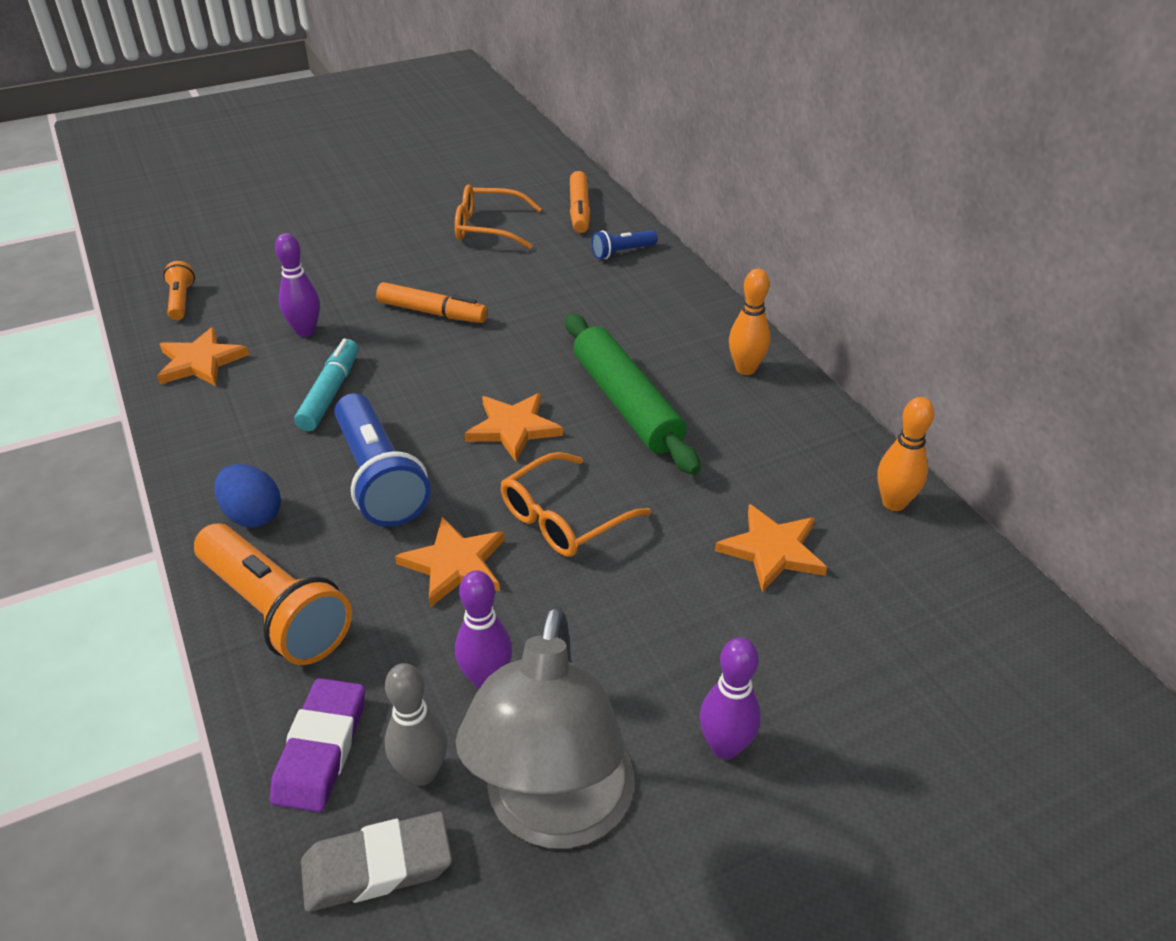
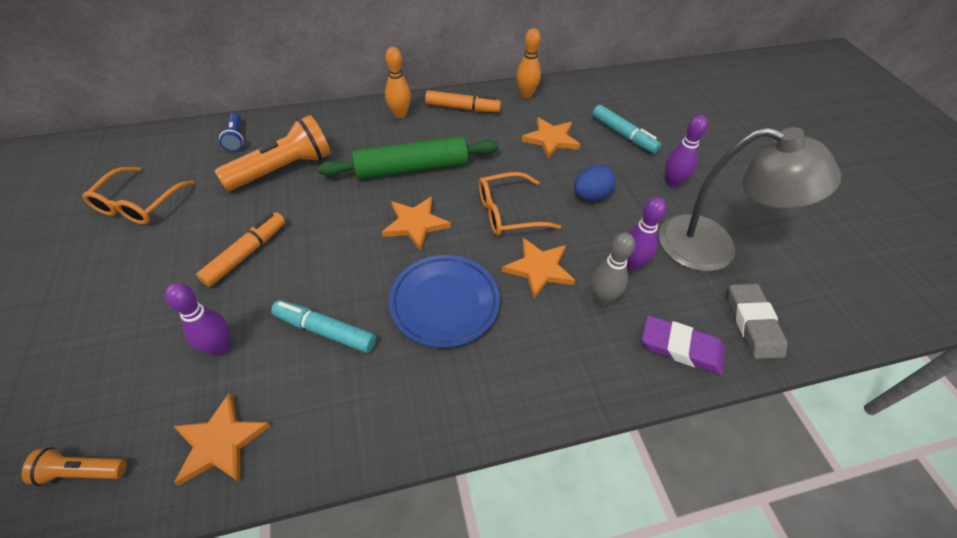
camera: 80 degrees left, 10 degrees up
(253, 515) = (463, 389): blue egg -> blue egg (590, 196)
(276, 611) = (567, 372): orange flashlight -> orange flashlight (283, 169)
(379, 478) = (444, 303): blue flashlight -> blue plate
(422, 772) = (694, 299): grey bowling pin -> grey bowling pin (602, 298)
(564, 518) = (509, 212): orange glasses -> orange glasses turned 105 degrees clockwise
(579, 210) = (157, 149): orange marker -> orange marker (462, 108)
(844, 660) = (623, 135): none -> turquoise marker

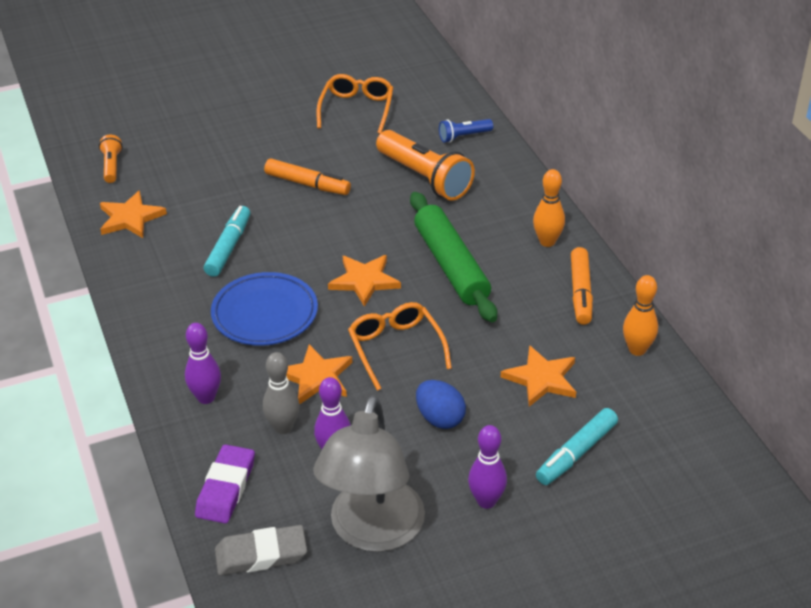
camera: 85 degrees right, 10 degrees down
(139, 204) = (356, 109): orange glasses -> orange glasses turned 90 degrees clockwise
(220, 347) = (209, 196): purple bowling pin -> purple bowling pin (206, 397)

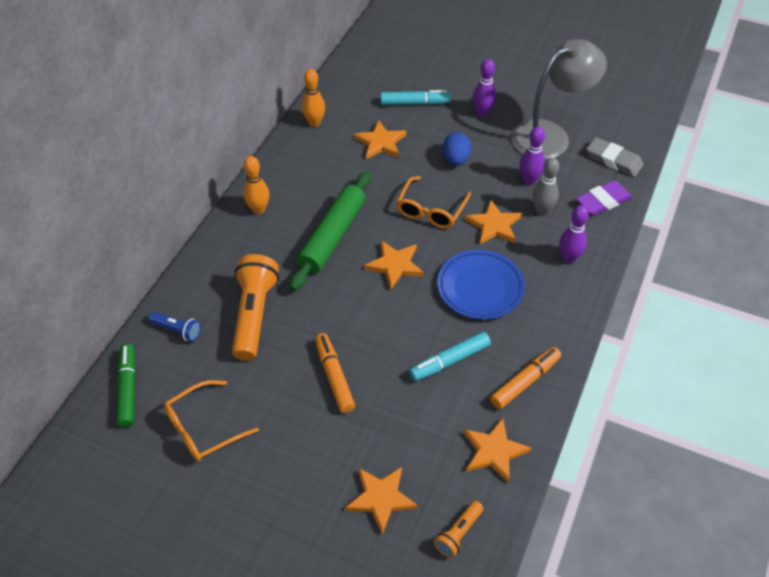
camera: 135 degrees left, 10 degrees up
(186, 150) = (381, 498): none -> orange star
(439, 94) = (128, 389): none -> green marker
(580, 292) = (291, 168): orange marker -> orange marker (525, 381)

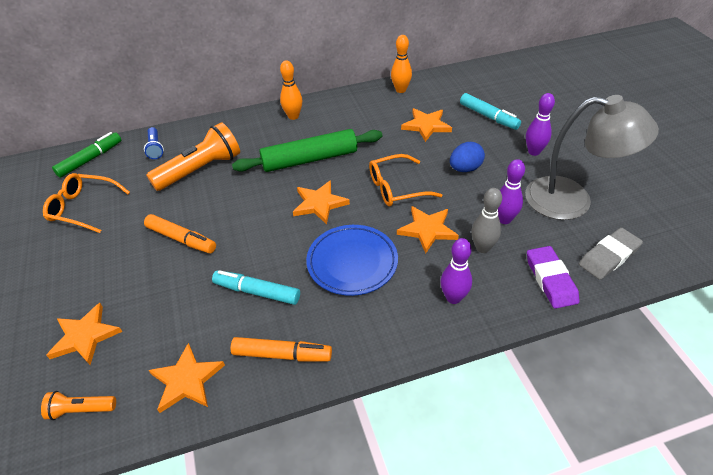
camera: 50 degrees right, 5 degrees down
(334, 376) = (181, 239): orange marker -> orange marker turned 90 degrees clockwise
(603, 201) = (550, 279): purple eraser -> purple eraser turned 60 degrees clockwise
(613, 160) = (609, 256): grey eraser -> grey eraser turned 60 degrees clockwise

